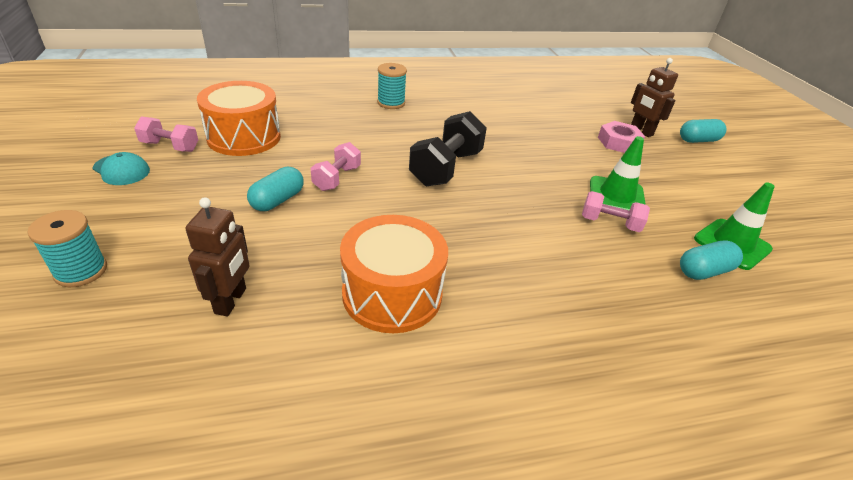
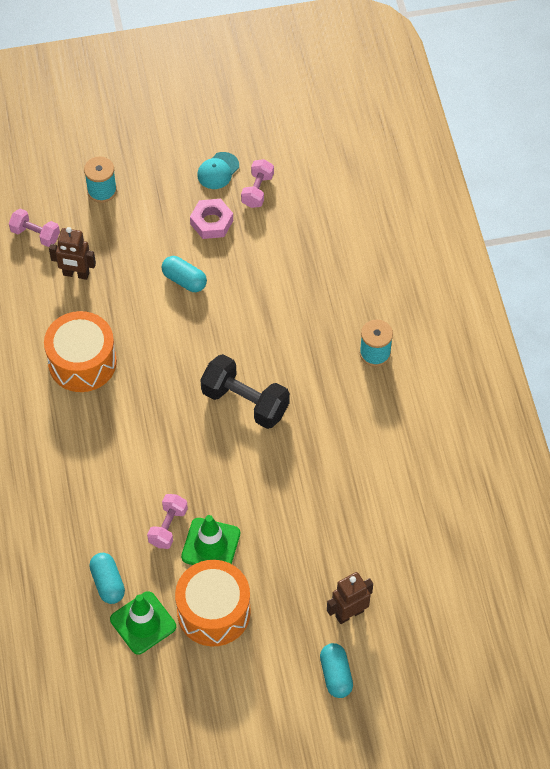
camera: 95 degrees right, 20 degrees up
(244, 137) = (281, 238): orange drum -> orange drum (213, 612)
(337, 178) = (219, 317): pink dumbbell -> pink dumbbell (35, 234)
(618, 142) = (317, 578): pink nut -> pink nut (211, 222)

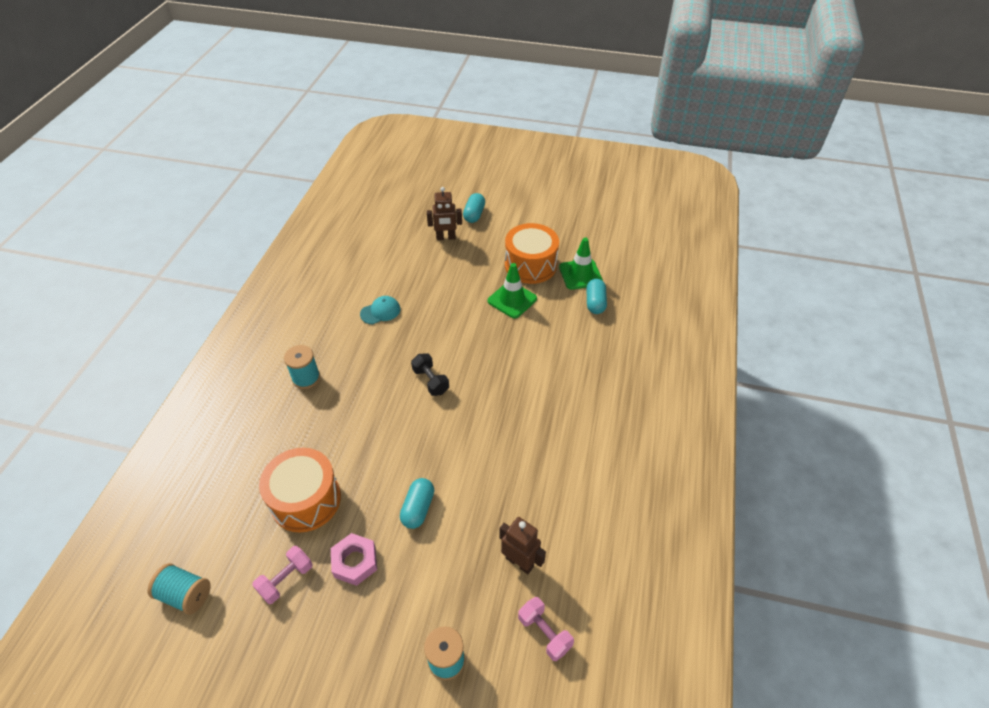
camera: 155 degrees left, 10 degrees down
(82, 362) = (550, 467): orange drum -> orange drum (306, 500)
(168, 527) = (536, 320): pink dumbbell -> none
(184, 280) = (418, 508): turquoise capsule -> turquoise capsule turned 45 degrees clockwise
(218, 171) = (308, 626): turquoise cap -> turquoise cap (380, 311)
(245, 402) = (431, 381): black dumbbell -> black dumbbell, size x0.59
(326, 152) = (185, 594): none -> turquoise spool

